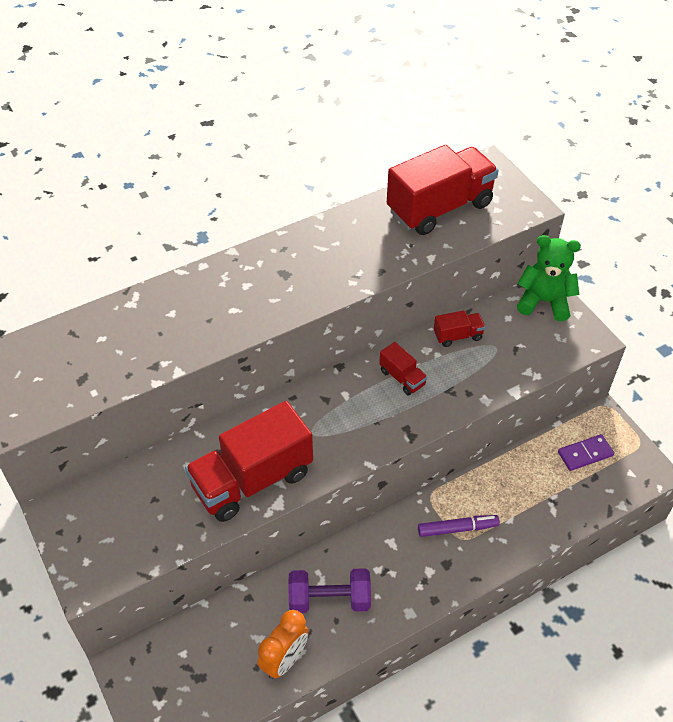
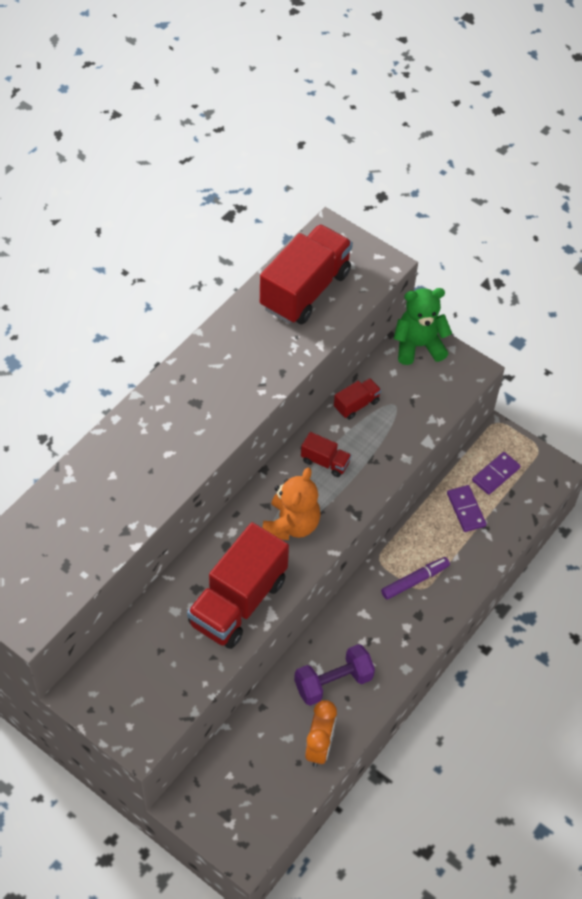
camera: 25 degrees left, 5 degrees up
(340, 425) = (291, 525): none -> orange teddy bear
(540, 477) = (466, 510): none -> purple domino

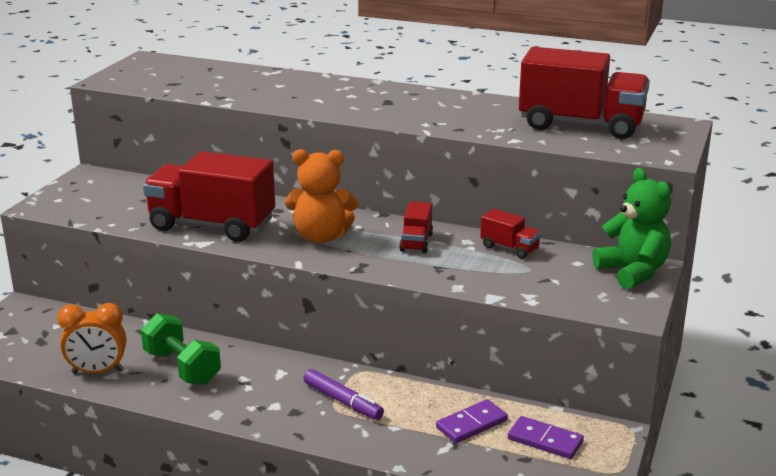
camera: 75 degrees right, 30 degrees down
(333, 682) = (182, 367): purple dumbbell -> green dumbbell

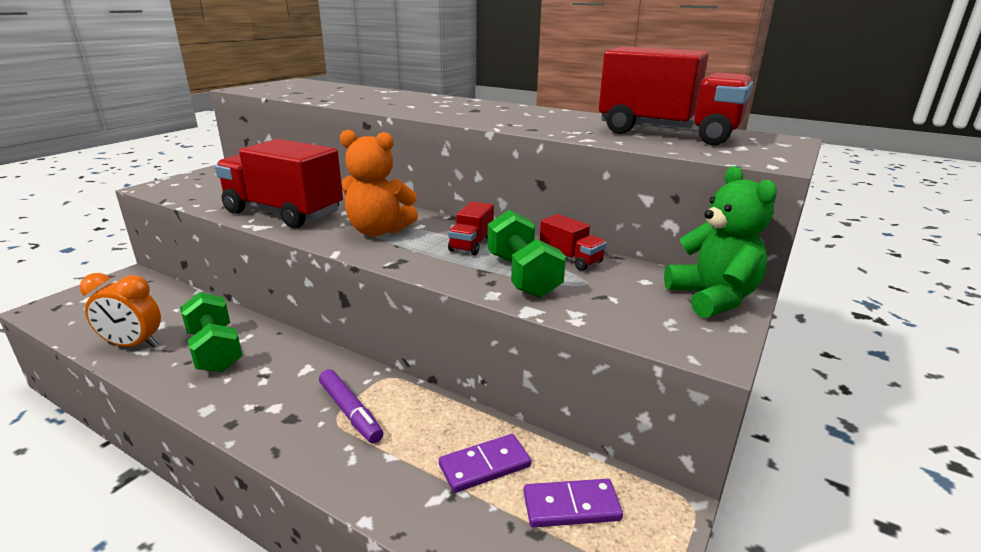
camera: 10 degrees right, 0 degrees up
(475, 268) = (522, 275): none -> green dumbbell
(545, 440) = (571, 506): purple domino -> purple domino turned 45 degrees counterclockwise

